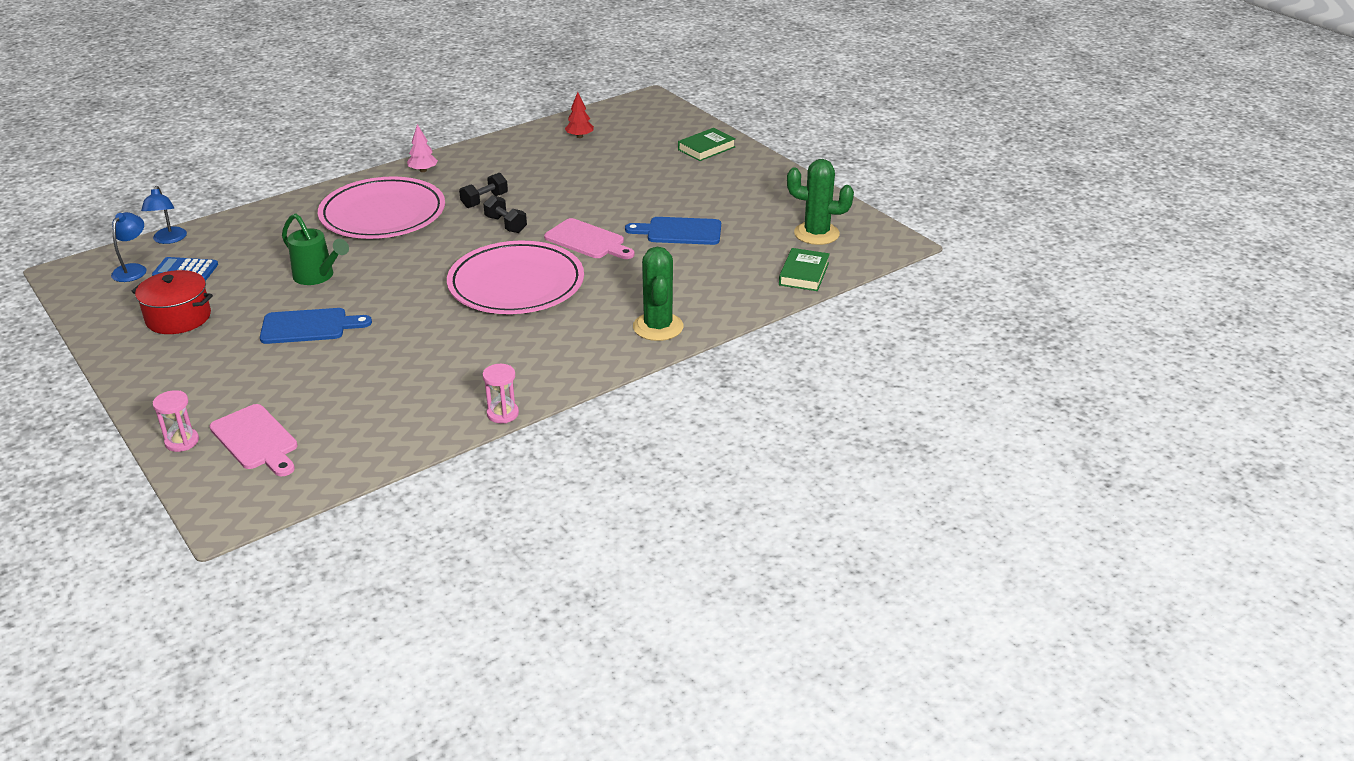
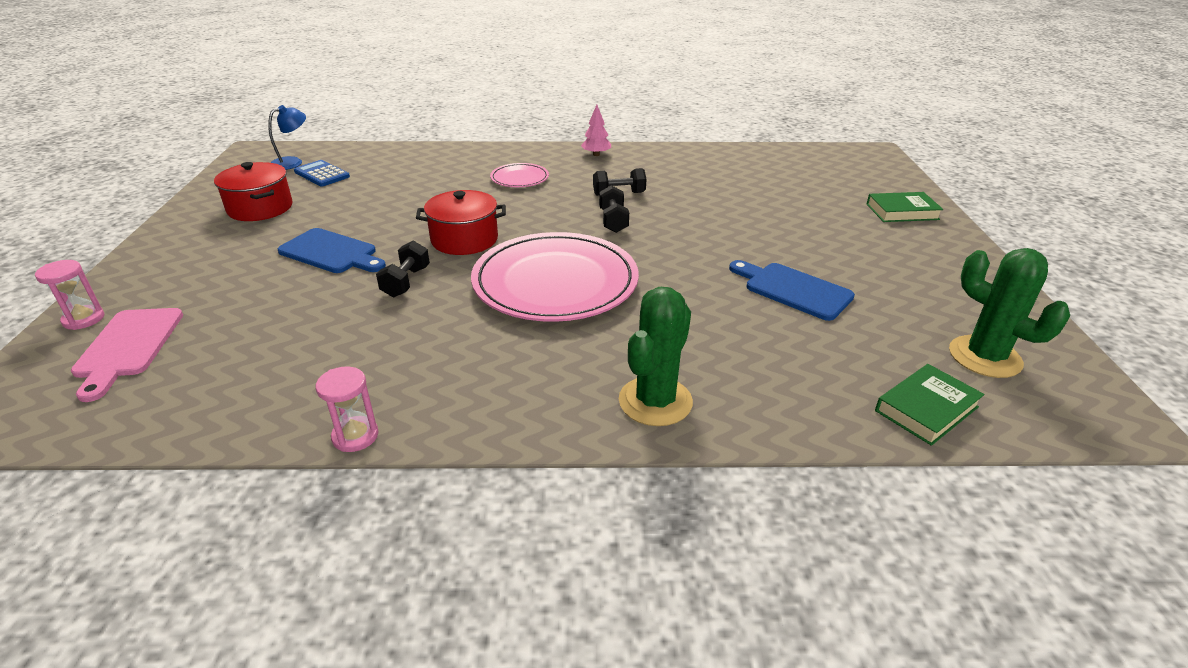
camera: 35 degrees right, 0 degrees up
(169, 239) = (347, 149): blue lamp -> none
(317, 277) = (400, 212): green watering can -> none
(383, 214) = (519, 178): pink plate -> pink plate, size x0.46
(404, 323) = (406, 282): none -> black dumbbell
(406, 279) = (464, 239): none -> red pot
(579, 136) = (770, 165): red tree -> none
(587, 240) = (678, 264): pink cutting board -> none

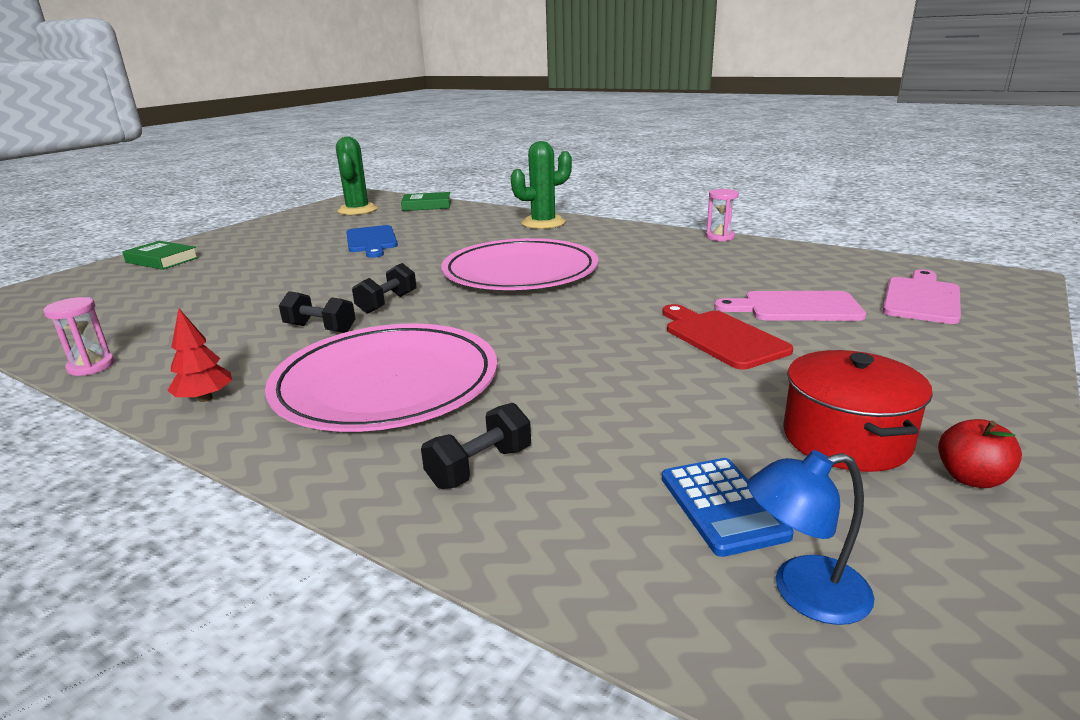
camera: 145 degrees left, 10 degrees down
(84, 319) = (1002, 328): pink hourglass -> pink hourglass (91, 366)
(207, 205) = (971, 478): none -> red apple
(265, 300) = (796, 307): none -> pink cutting board
(331, 252) = (721, 337): blue cutting board -> red cutting board
(406, 282) = (649, 296): black dumbbell -> black dumbbell (480, 467)
(464, 239) = (559, 319): red pot -> none
(519, 178) = (386, 384): pink plate -> pink plate, size x2.18
(596, 154) = (205, 398): pink tree -> red tree

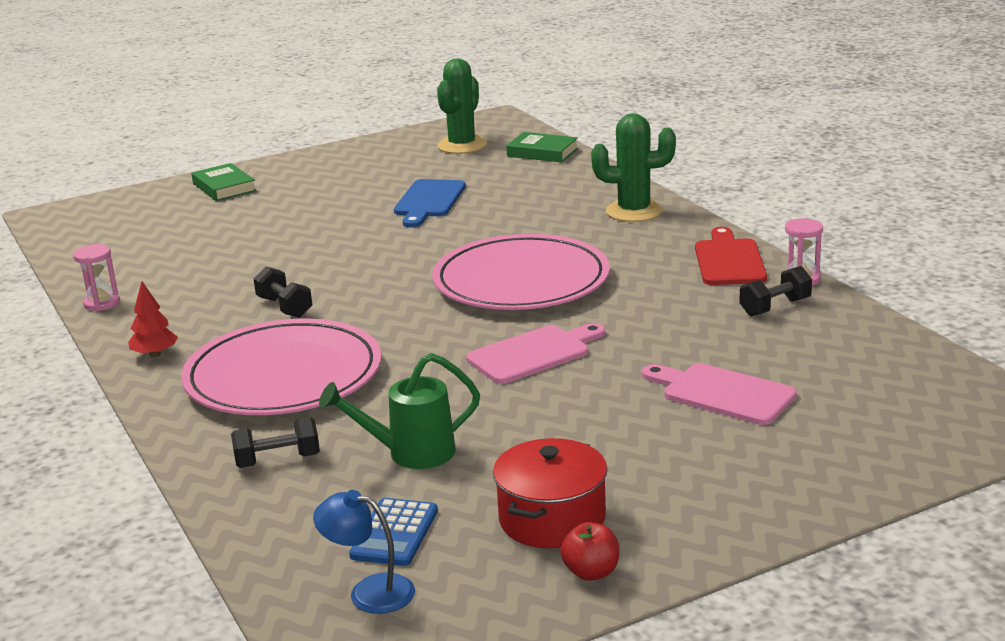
camera: 30 degrees right, 0 degrees up
(387, 303) = (363, 292): black dumbbell -> black dumbbell (775, 307)
(617, 418) = (411, 453): none -> green watering can
(721, 337) = (598, 406): red cutting board -> red cutting board (729, 260)
(921, 299) = (873, 418): pink cutting board -> pink cutting board (533, 353)

